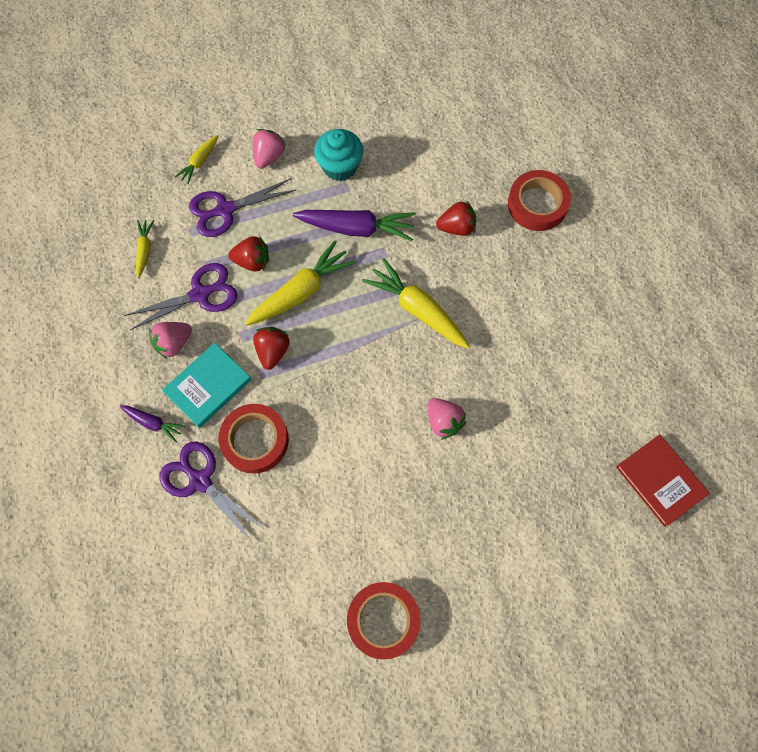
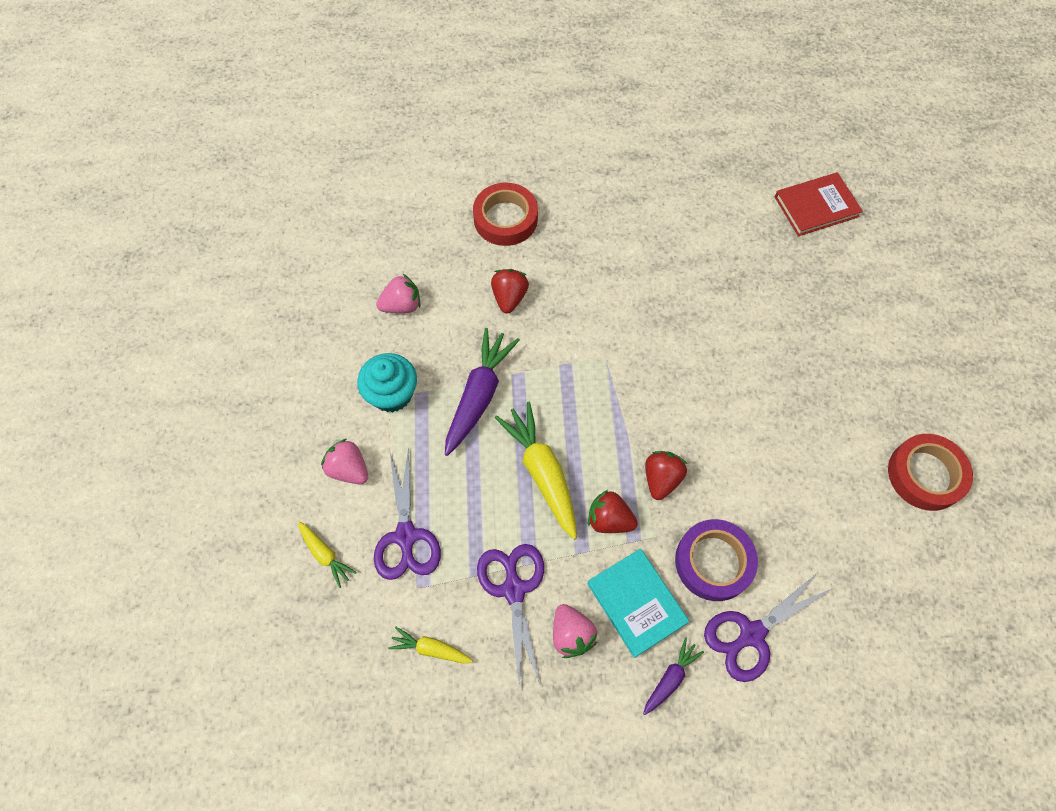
camera: 75 degrees left, 5 degrees down
(252, 261) = (487, 518): red strawberry -> red strawberry (661, 479)
(255, 440) = (713, 562): red tape -> purple tape
(417, 309) = (595, 359): yellow carrot -> none
(443, 421) = (727, 367): pink strawberry -> pink strawberry (402, 305)

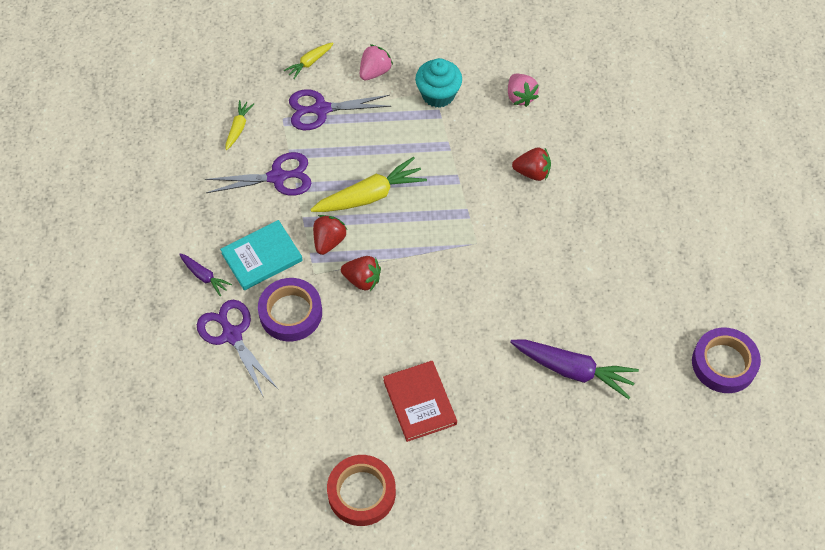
camera: 90 degrees right, 5 degrees down
(479, 395) = (437, 152): purple carrot -> purple carrot (573, 370)
(505, 219) = (616, 169): red tape -> none
(571, 634) = (241, 213): pink strawberry -> none
(729, 149) = (724, 363): none -> purple tape
(816, 206) = (658, 439): red book -> red book (419, 402)

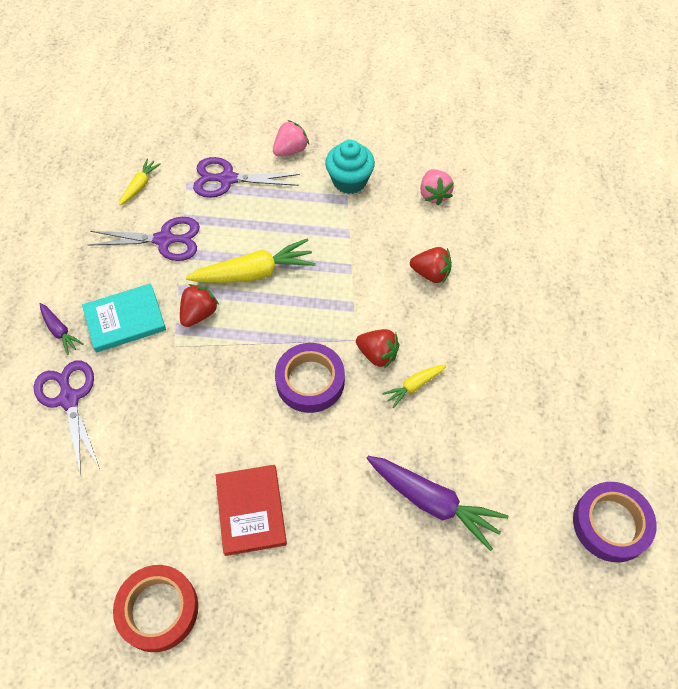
camera: 10 degrees right, 0 degrees up
(291, 313) = (138, 385): purple tape -> purple tape (310, 381)
(309, 63) = (228, 133): yellow carrot -> yellow carrot (414, 386)
(362, 280) = (223, 360): red strawberry -> red strawberry (377, 354)

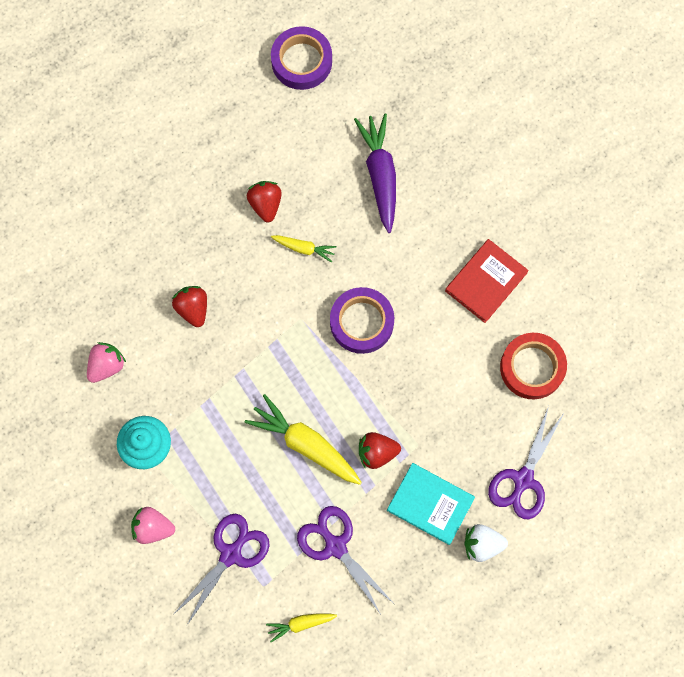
camera: 130 degrees left, 15 degrees up
(60, 331) = (482, 544): purple carrot -> white strawberry
(158, 609) = (592, 283): red tape -> red tape (532, 367)
(227, 179) = (231, 554): purple scissors -> purple scissors turned 105 degrees counterclockwise
(377, 354) = (299, 293): red strawberry -> red strawberry (265, 204)

